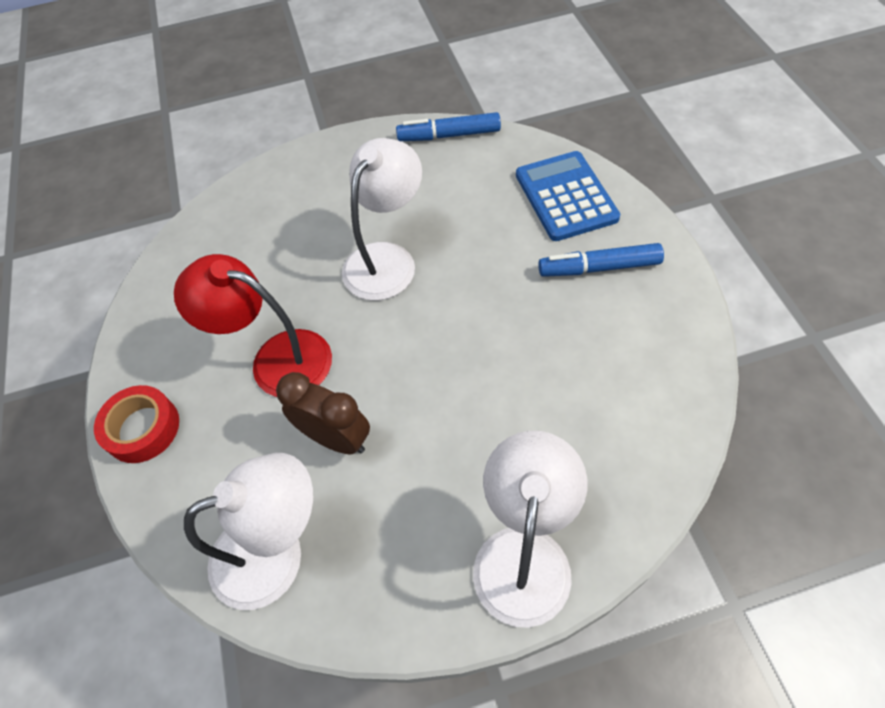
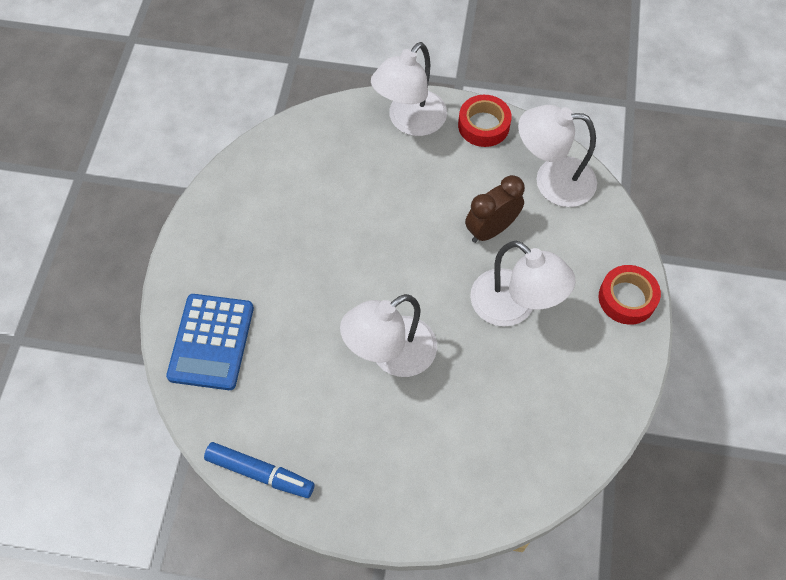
camera: 160 degrees left, 5 degrees up
(276, 359) = (513, 307): red lamp -> white lamp
(336, 438) = (491, 230): brown clock -> brown clock turned 90 degrees clockwise
(412, 603) = (483, 125): none -> red tape
(599, 268) = (238, 265): blue marker -> none

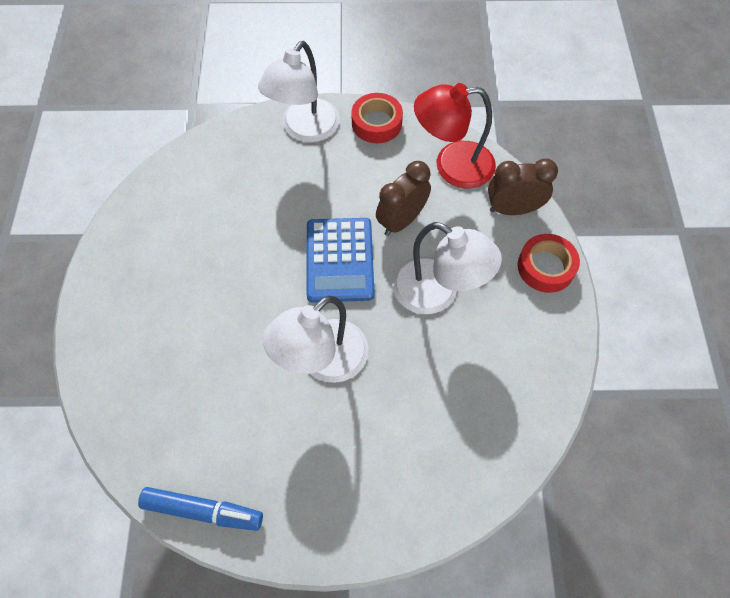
camera: 10 degrees left, 0 degrees up
(211, 342) = (132, 378): blue calculator -> blue calculator (340, 260)
(552, 181) = (452, 166): white lamp -> red lamp
(605, 235) = (513, 209): none -> brown clock

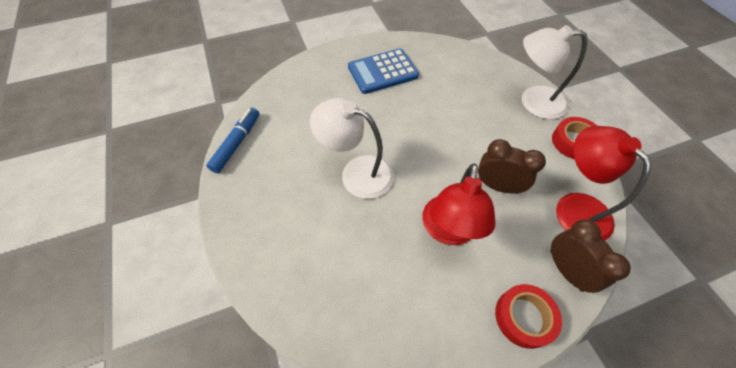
camera: 70 degrees right, 5 degrees down
(202, 510) = (236, 143): blue marker -> blue marker turned 150 degrees counterclockwise
(340, 260) = (440, 157): blue calculator -> blue calculator (383, 72)
(437, 293) = (448, 231): white lamp -> red lamp

